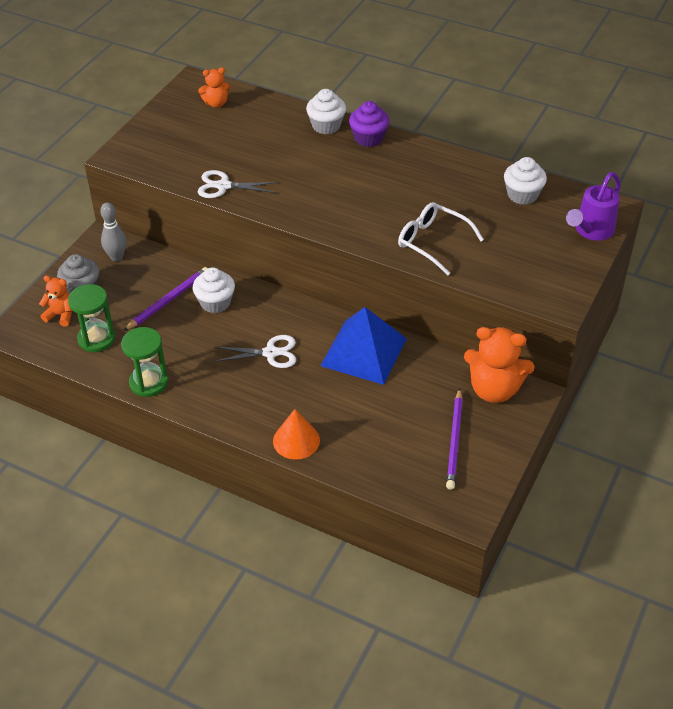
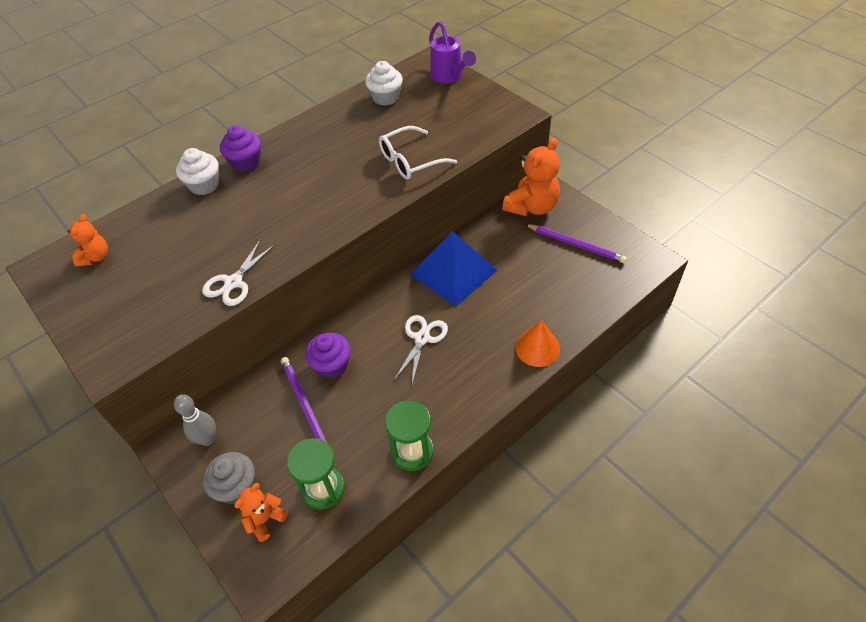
camera: 65 degrees left, 5 degrees up
(215, 303) = (331, 365): white cupcake -> purple cupcake

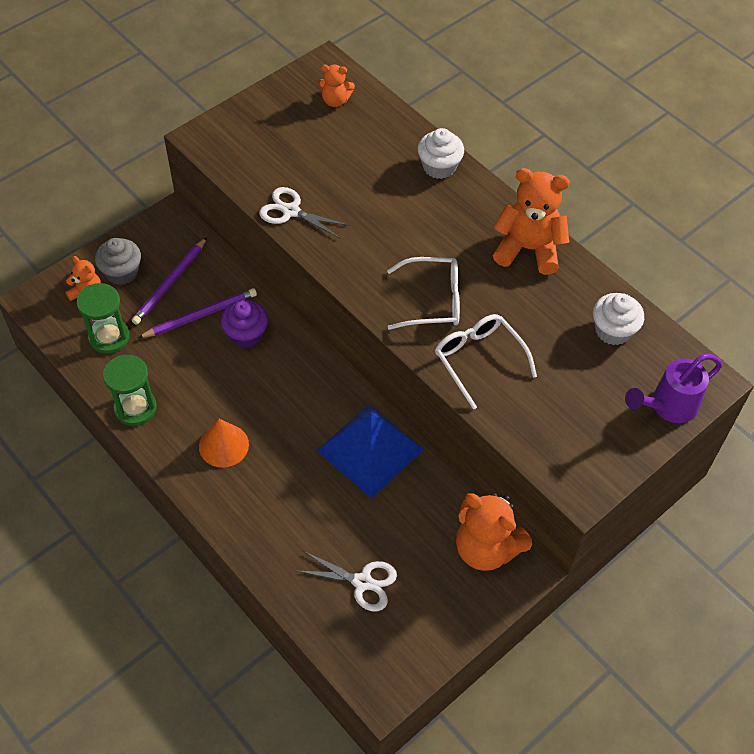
camera: 85 degrees right, 5 degrees up
(208, 439) = (174, 244): grey bowling pin -> none
(246, 162) = (477, 198): purple cupcake -> none
(305, 136) = (528, 249): none -> orange teddy bear
(351, 186) = (434, 301): none -> white glasses
(422, 338) = (273, 416): white scissors -> white scissors (362, 582)
(537, 348) = (248, 532): orange cone -> orange cone (223, 445)
(576, 245) = (412, 596): purple pencil -> purple pencil (170, 283)

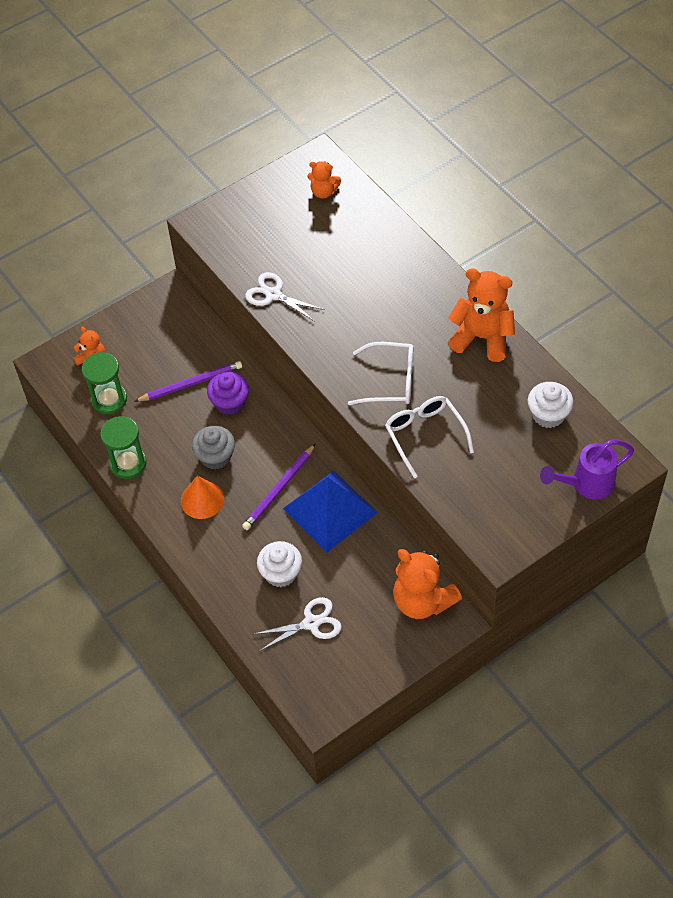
camera: 10 degrees right, 0 degrees up
(122, 272) = (124, 341): grey cupcake -> grey cupcake (215, 457)
(170, 283) = (166, 353): purple pencil -> purple pencil (279, 489)
(362, 582) = (311, 623): white scissors -> white scissors turned 45 degrees counterclockwise
(439, 167) = (411, 258): white cupcake -> white cupcake (281, 573)

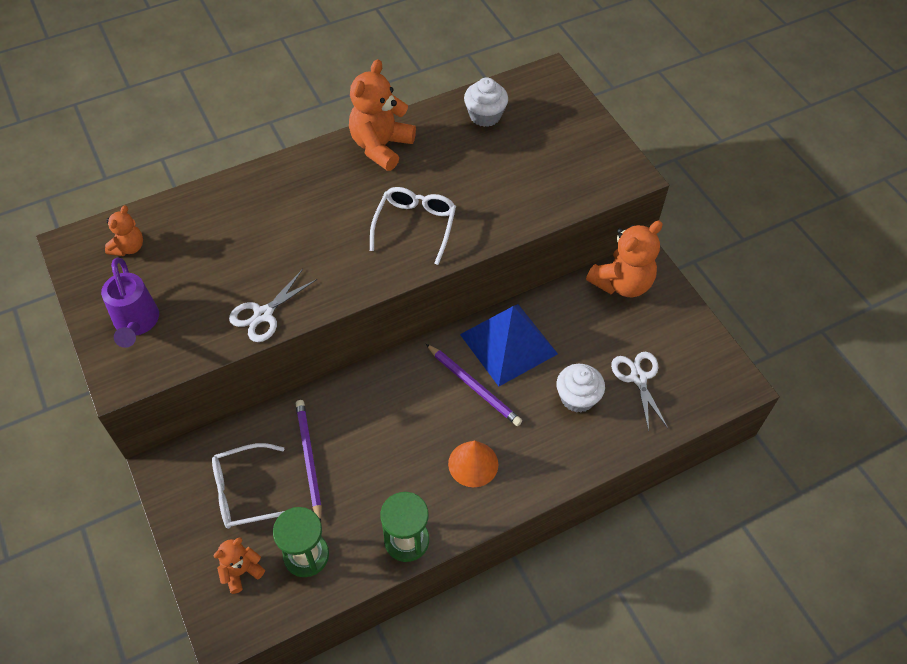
camera: 85 degrees left, 0 degrees up
(215, 457) = (418, 444): grey cupcake -> none
(230, 403) = (348, 421): purple cupcake -> none
(424, 434) = (488, 209): white glasses -> white glasses (244, 492)
(586, 484) = (566, 104): purple watering can -> purple watering can (136, 324)

